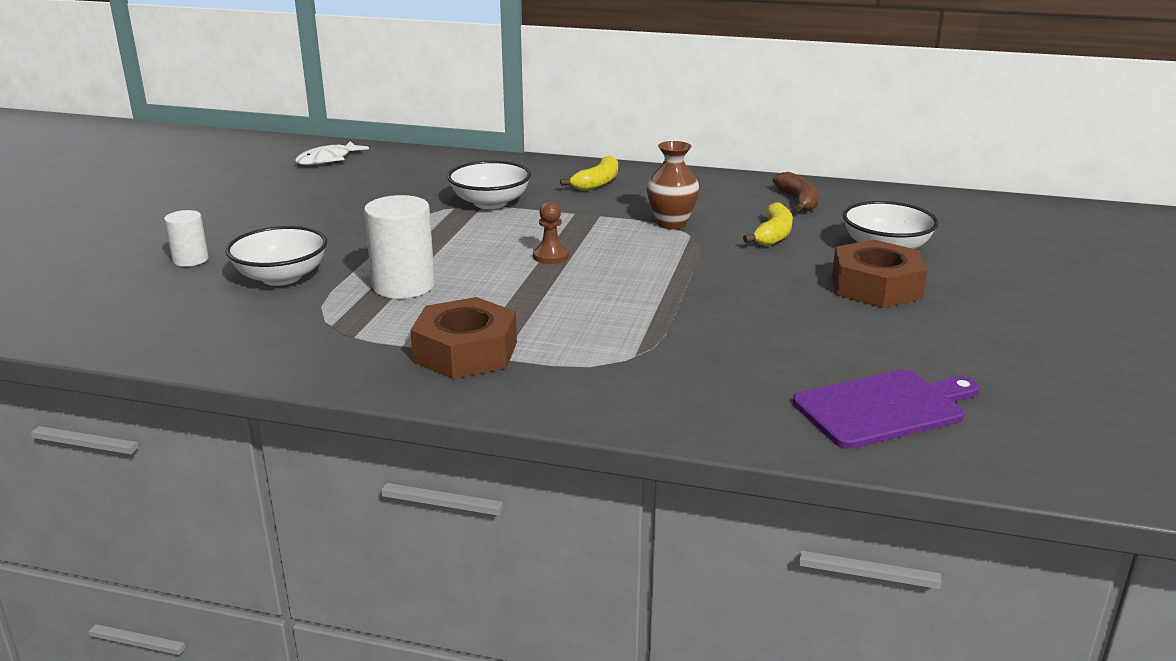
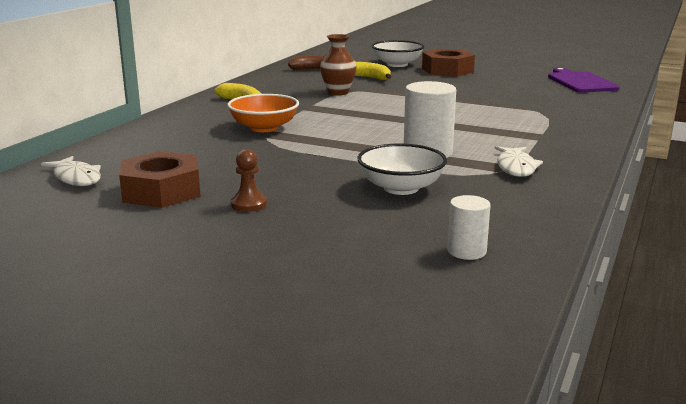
camera: 80 degrees left, 5 degrees down
(190, 260) = (346, 224): white cylinder -> white cylinder (466, 251)
(345, 336) = (516, 167): none -> white fish
(466, 352) = (535, 140): brown nut -> brown nut (162, 191)
(490, 203) = (264, 128): white bowl -> orange bowl
(550, 256) = (384, 118): brown pawn -> brown pawn (249, 204)

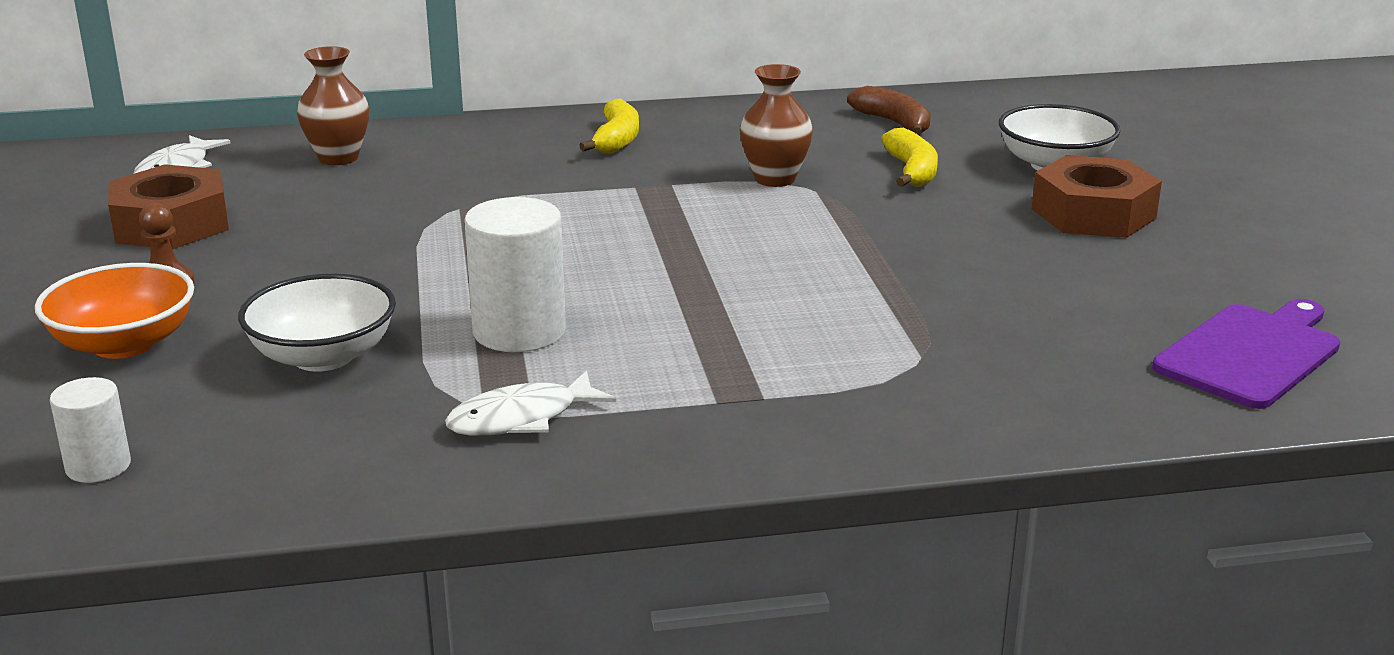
camera: 55 degrees right, 5 degrees up
(146, 145) = (338, 158): none -> brown vase
(264, 128) = (502, 193): orange bowl -> orange bowl (124, 344)

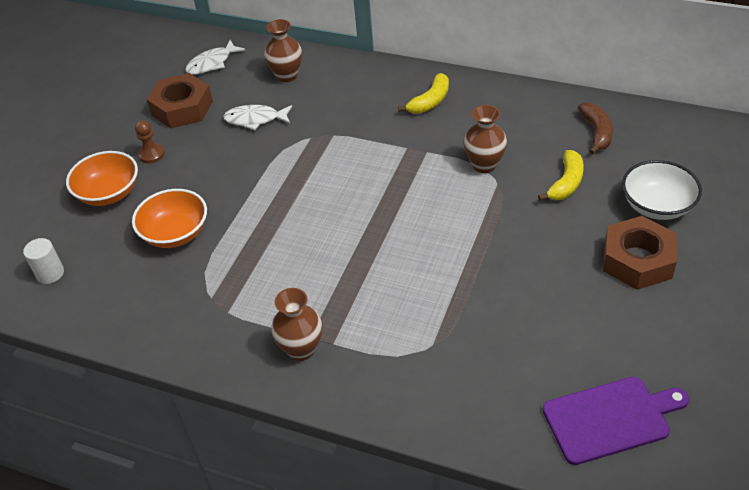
camera: 35 degrees right, 20 degrees up
(323, 356) = (175, 233): white bowl -> orange bowl
(519, 331) = (266, 248): white cylinder -> none
(521, 418) = (221, 312): white fish -> white fish (255, 119)
(717, 418) = (301, 349): none -> brown vase

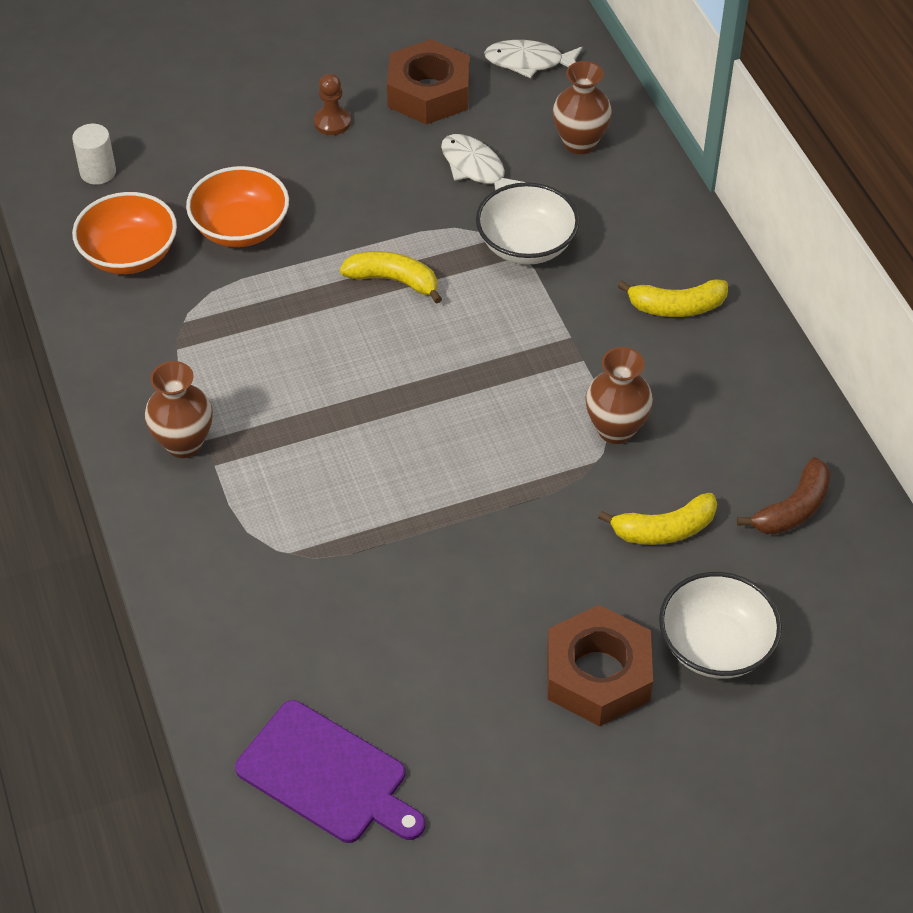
camera: 45 degrees right, 5 degrees up
(109, 193) = (243, 132): orange bowl -> orange bowl (129, 254)
(290, 192) = (393, 280): none -> yellow banana
(328, 130) = (526, 245): none -> white bowl

